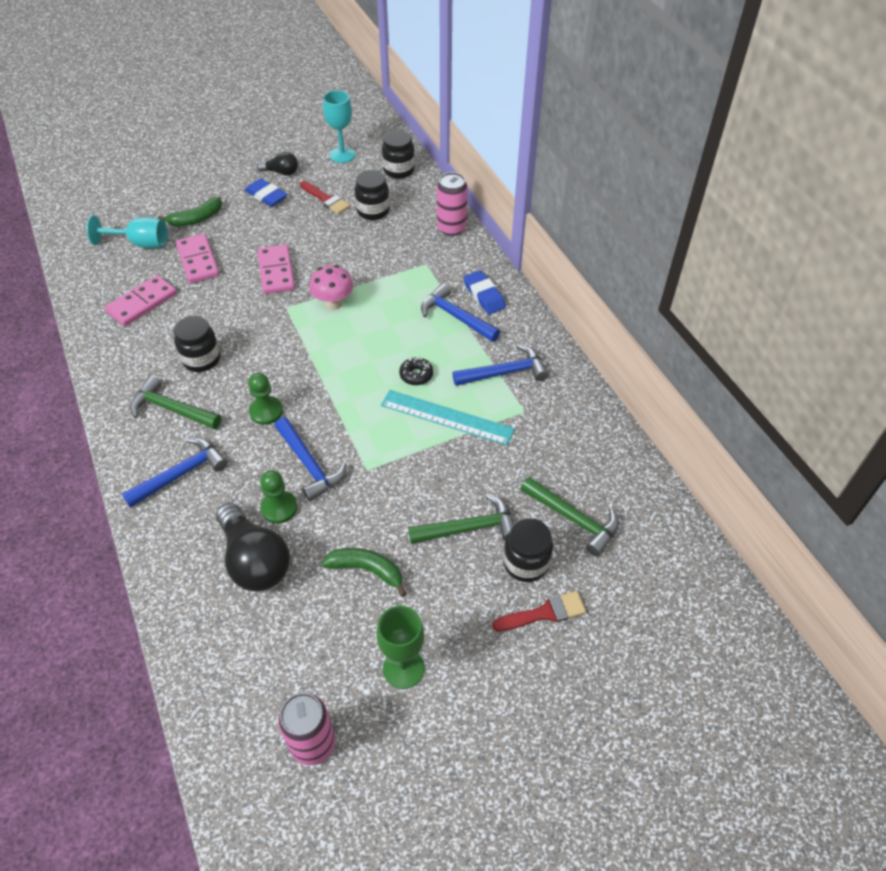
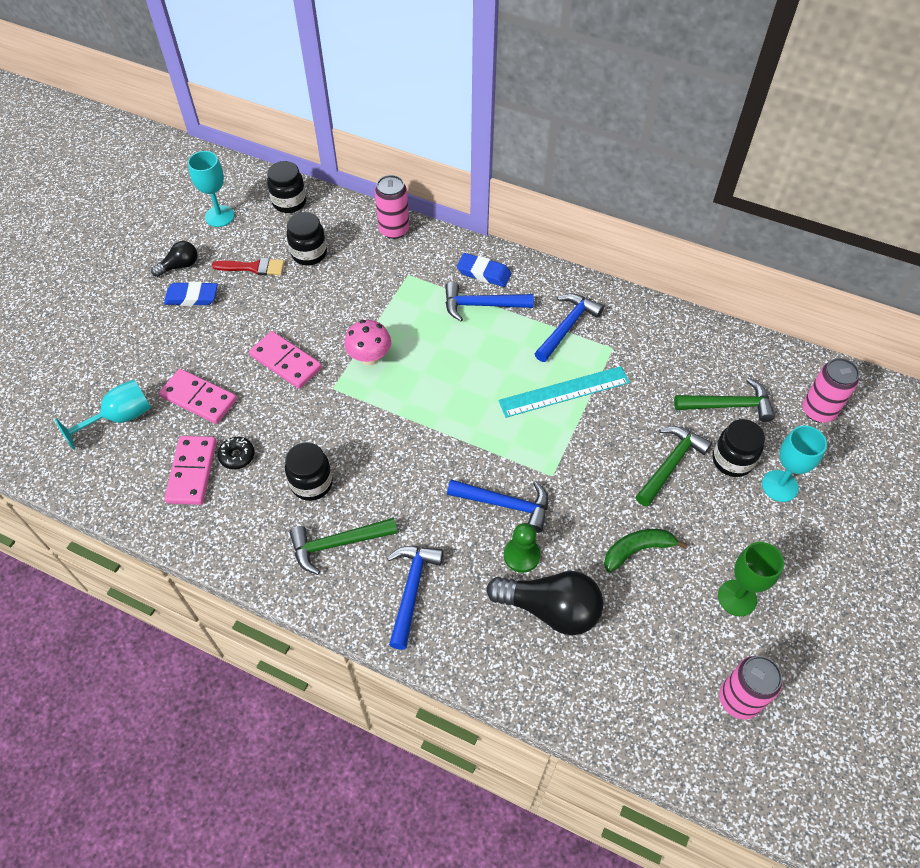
camera: 40 degrees left, 5 degrees up
(196, 219) = (148, 360): green banana -> none
(266, 411) = (420, 487): green pawn -> none
(416, 375) = (504, 374): black donut -> black donut (237, 456)
(544, 613) = (779, 486): red brush -> turquoise goblet
(654, 580) = (818, 411): none -> pink can

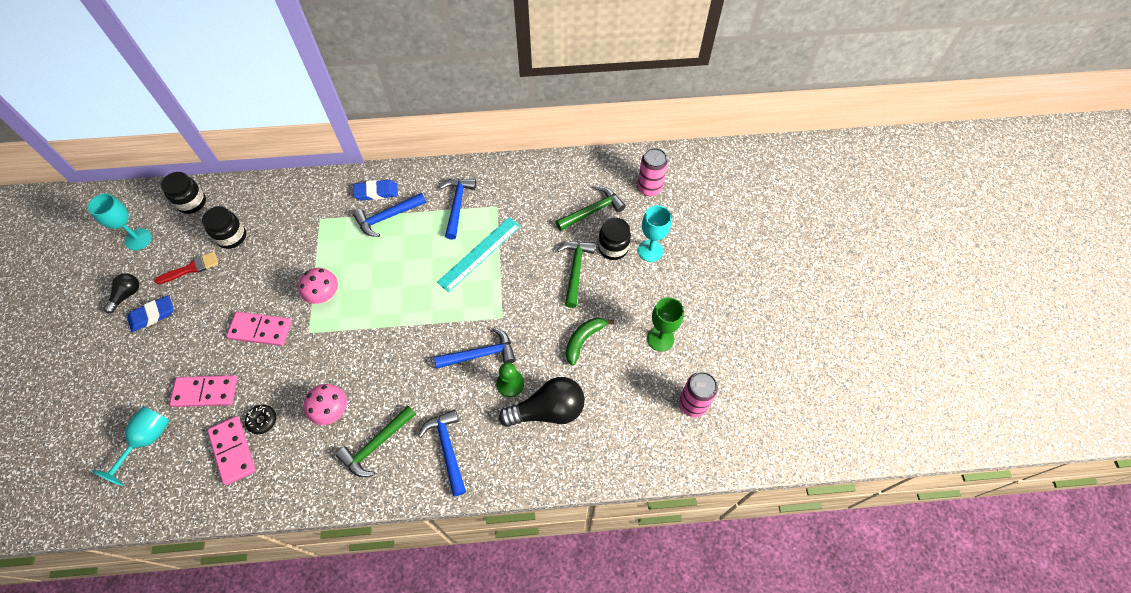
camera: 30 degrees left, 5 degrees up
(311, 483) = (332, 411): black jar -> pink mushroom
(394, 230) = (289, 188): pink can -> none

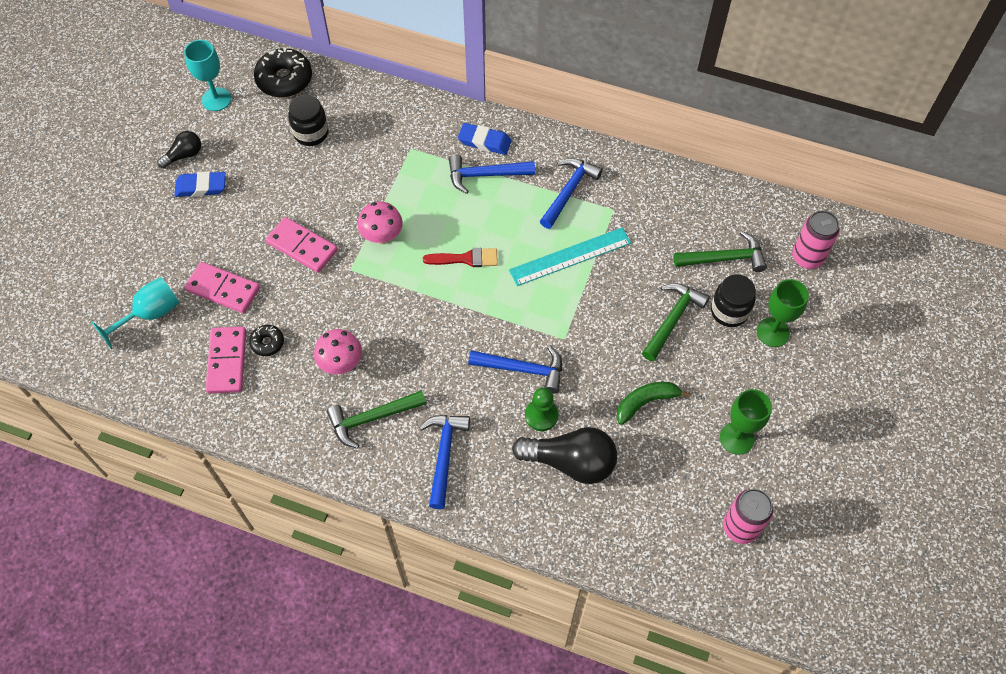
camera: 25 degrees right, 0 degrees up
(191, 268) = (257, 152): red brush -> red brush (466, 259)
(192, 203) = (284, 79): black jar -> black donut
(650, 250) = (773, 332): turquoise goblet -> green goblet

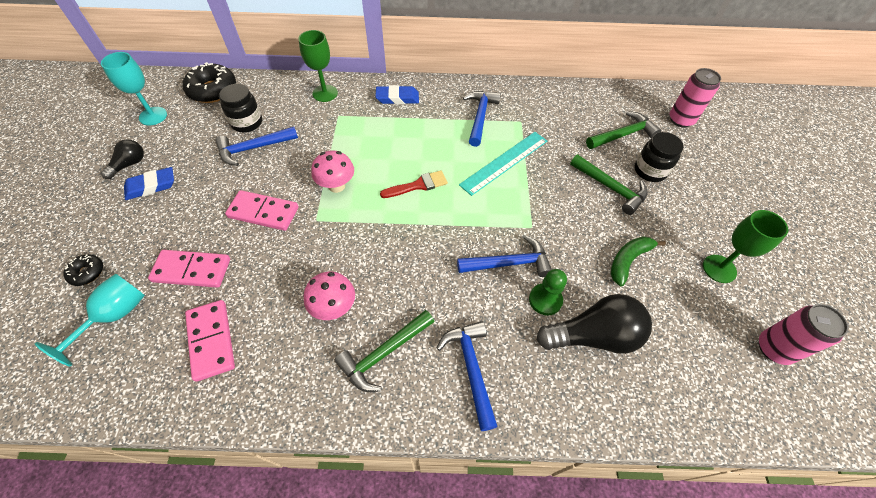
camera: 20 degrees left, 5 degrees down
(267, 343) = (251, 309): black donut -> black donut (87, 272)
(485, 175) = (408, 120): blue hammer -> blue hammer (253, 148)
(672, 319) = (611, 188): green hammer -> green hammer turned 120 degrees clockwise
(773, 332) = (691, 177): green goblet -> green goblet (325, 93)

